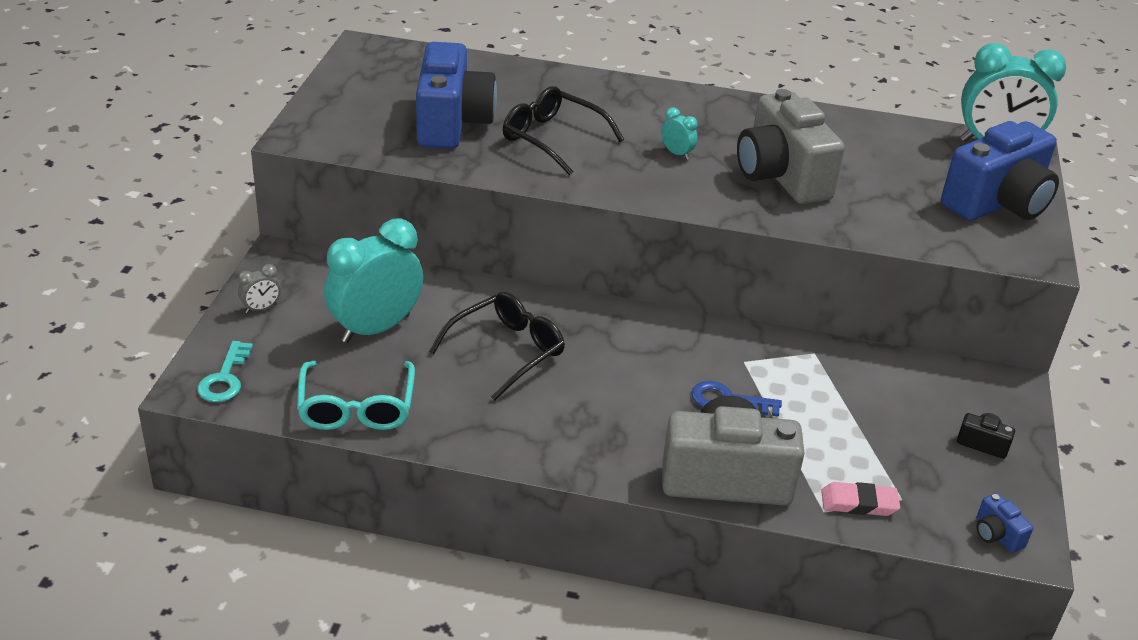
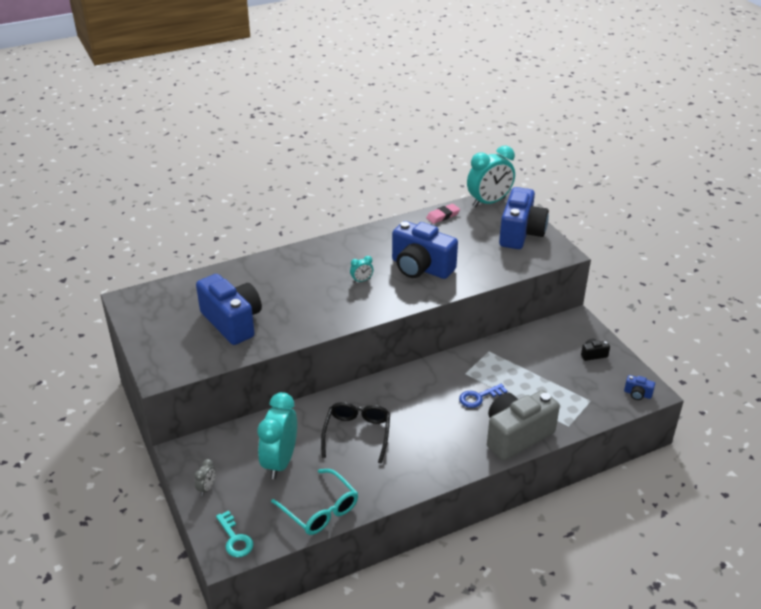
camera: 35 degrees left, 0 degrees up
(553, 139) = (294, 304): black glasses -> none
(676, 153) = (361, 280): turquoise clock -> turquoise clock turned 150 degrees clockwise
(781, 176) = (421, 268): grey camera -> blue camera
(859, 503) = (577, 413): pink eraser -> pink eraser (443, 216)

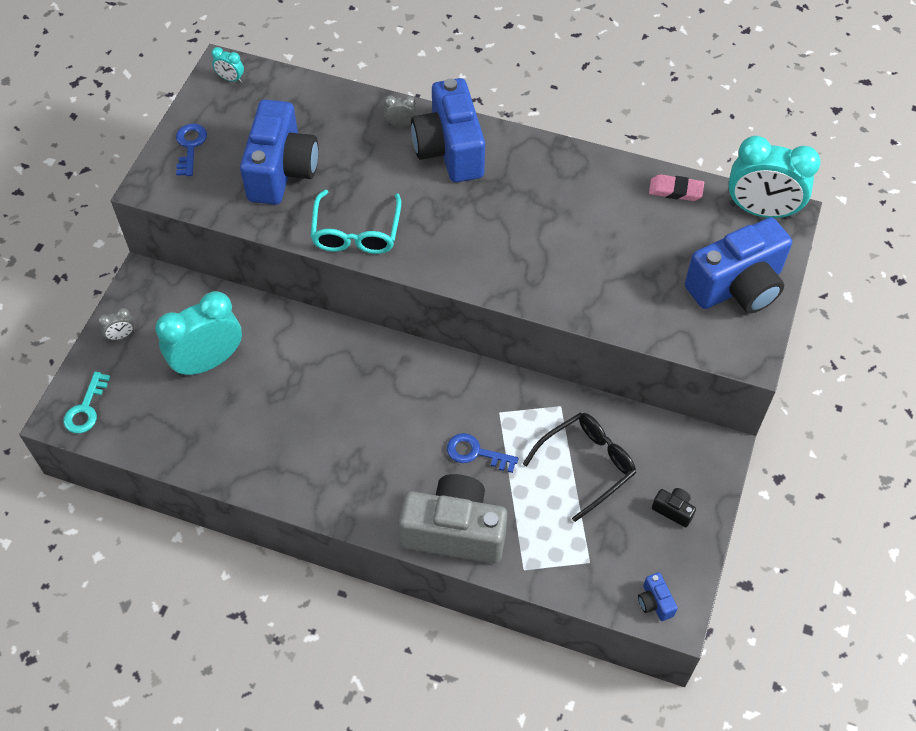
camera: 45 degrees right, 20 degrees up
(158, 344) = (190, 146): none -> blue key
(270, 266) = (401, 124): none -> grey clock
(320, 509) = (182, 443): turquoise glasses -> turquoise glasses (356, 232)
(357, 434) = (308, 392): black glasses -> black glasses (586, 465)
(361, 280) = (468, 215): turquoise clock -> turquoise clock (230, 79)
(421, 268) = (553, 246): blue camera -> blue camera (449, 150)

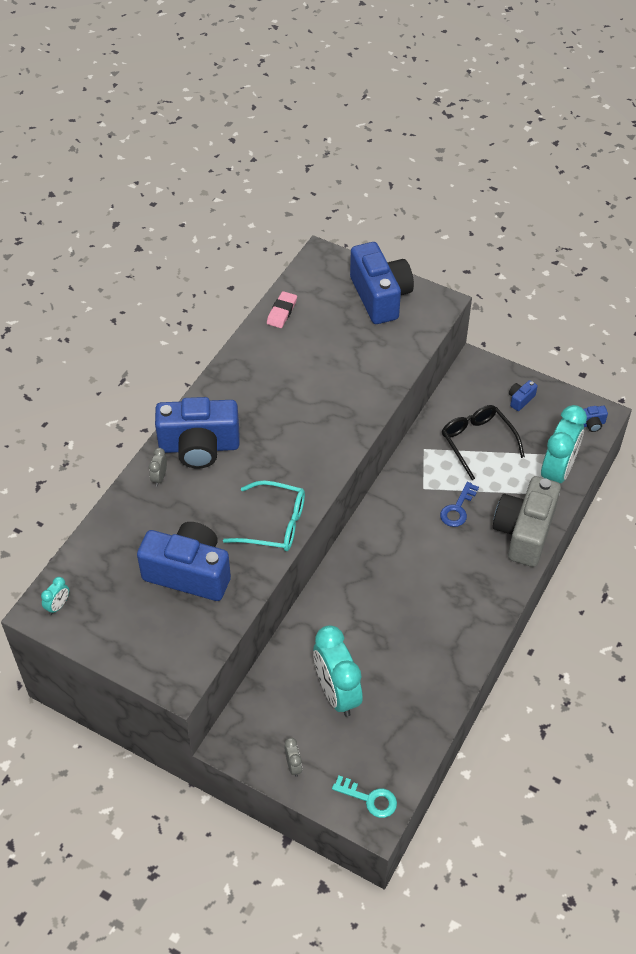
camera: 80 degrees left, 5 degrees down
(190, 146) = (137, 646): blue key -> none
(673, 510) = (520, 399): black camera -> blue camera
(761, 211) = (313, 268): turquoise clock -> turquoise clock (557, 472)

